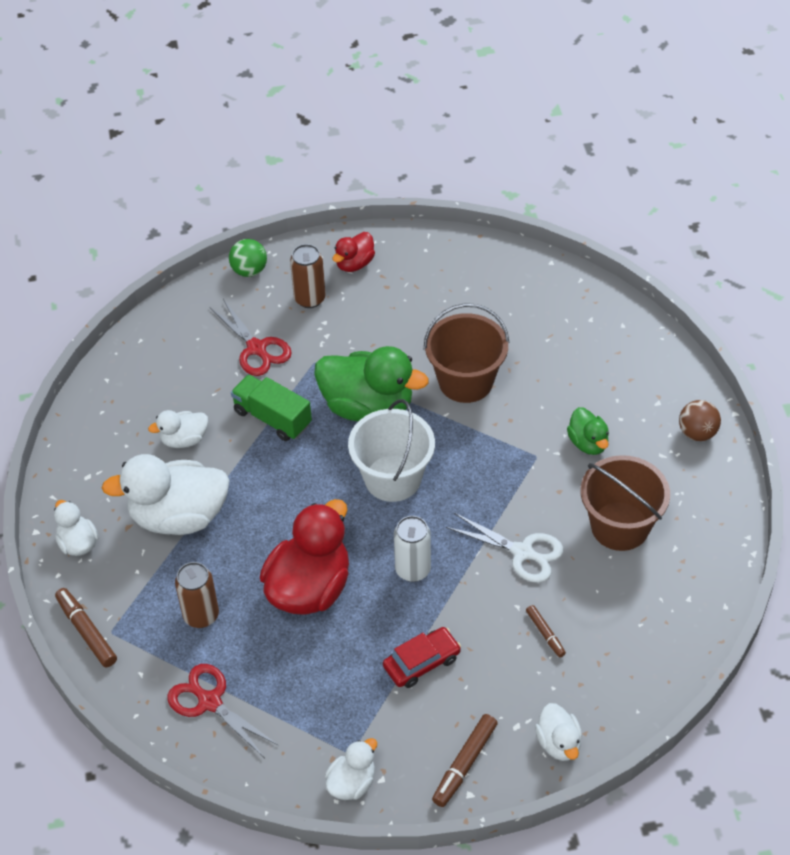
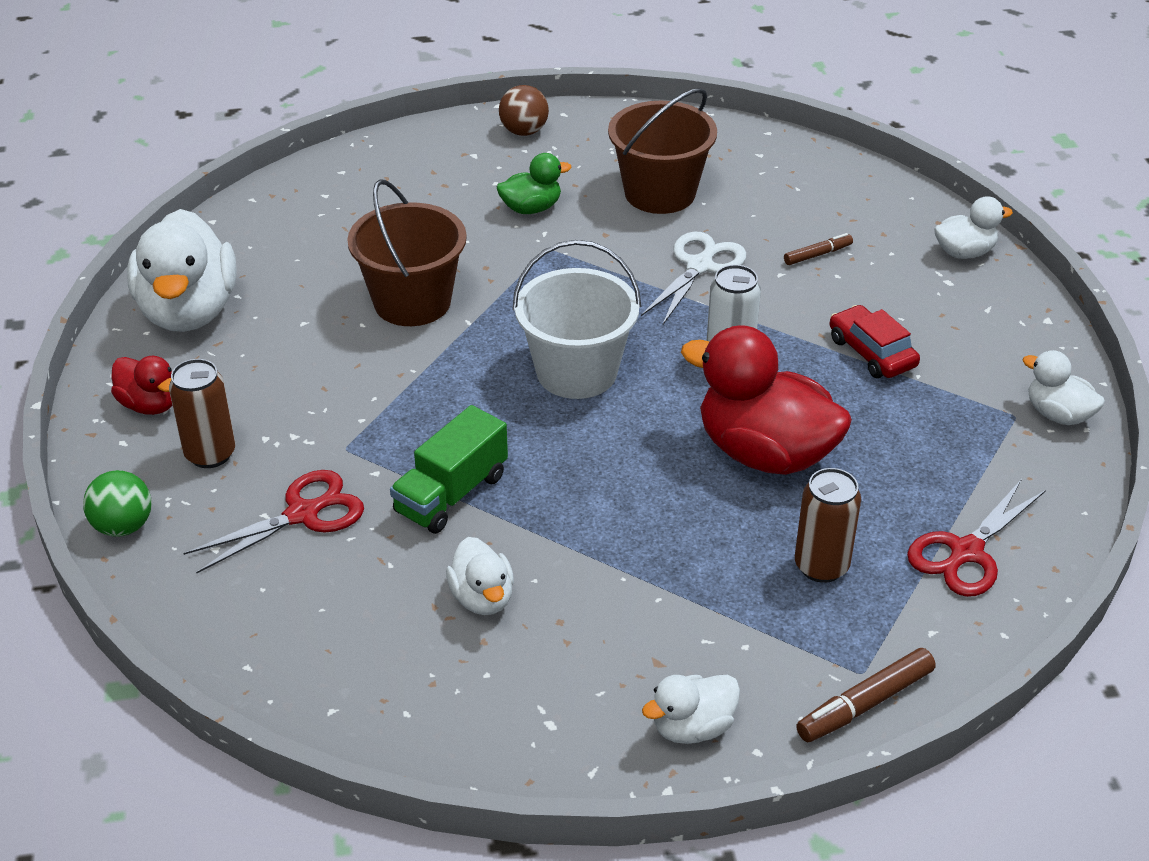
camera: 90 degrees left, 10 degrees down
(178, 516) = (638, 599): white duck -> white duck (189, 311)
(368, 406) = (443, 394): green duck -> none
(464, 764) = (1008, 322): brown marker -> none

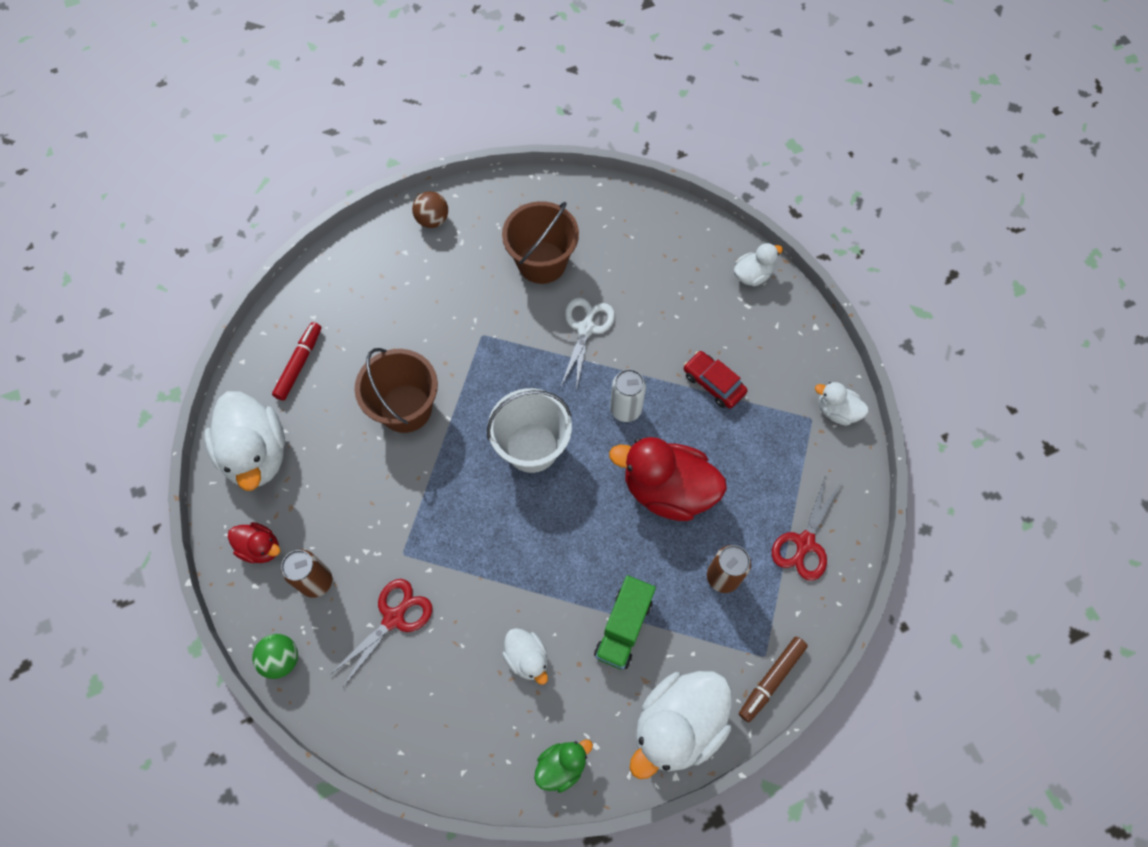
camera: 15 degrees left, 25 degrees up
(287, 235) = (299, 364): none -> red marker
(451, 494) = (482, 576): green truck -> green truck (623, 627)
(531, 208) = (459, 298): green duck -> green duck (562, 766)
(692, 727) = (678, 725): white duck -> white duck, size x1.97
(818, 255) = (659, 299): brown marker -> none

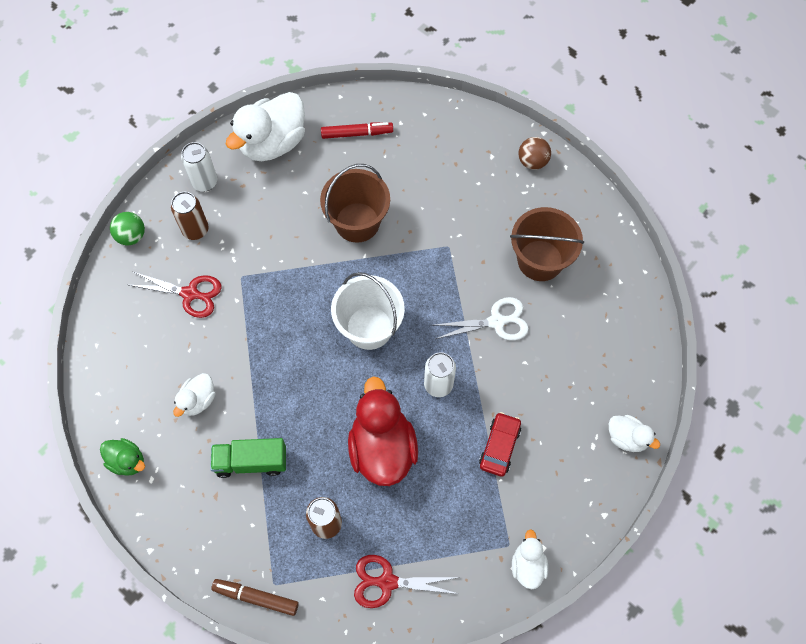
camera: 65 degrees right, 0 degrees up
(260, 548) = (204, 182): red duck -> white can
(678, 725) = (190, 536): white duck -> none

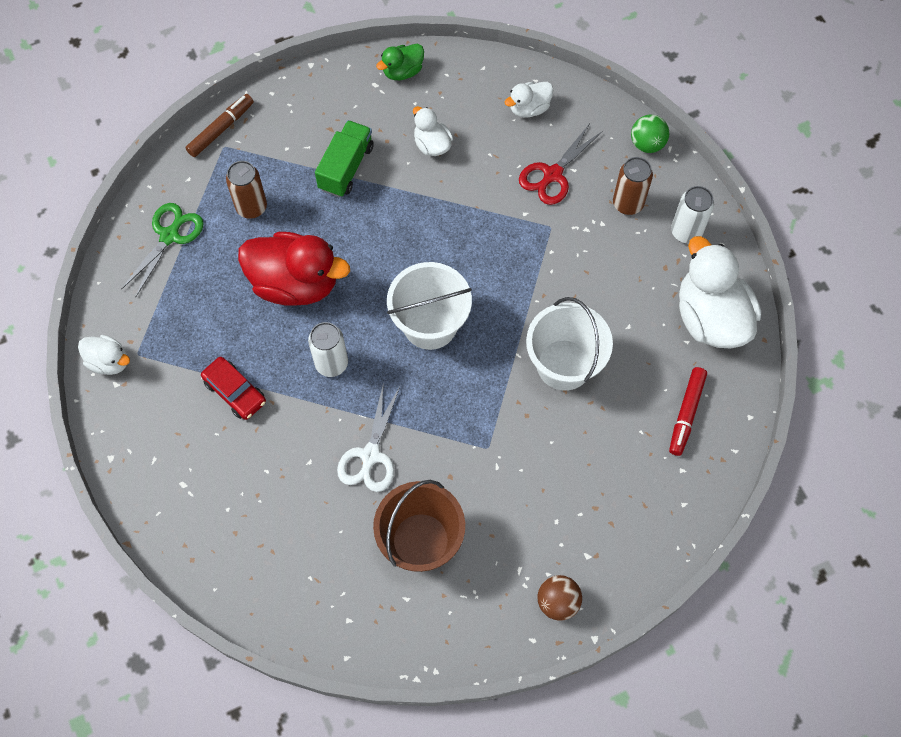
camera: 115 degrees right, 0 degrees up
(357, 222) = (564, 364): brown bucket -> white bucket
(387, 582) = (169, 236): red scissors -> green scissors
(626, 438) = (171, 524): white duck -> white duck (529, 108)

